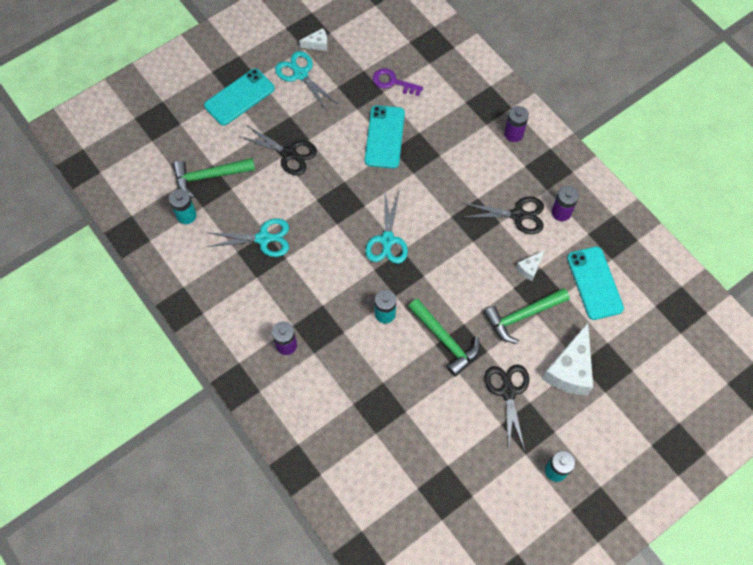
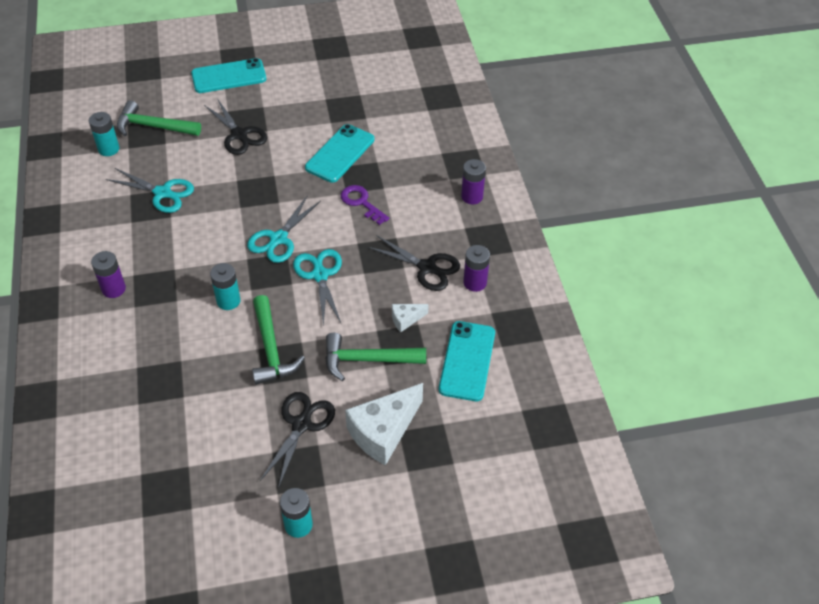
camera: 25 degrees right, 15 degrees down
(300, 74) = (298, 78): turquoise scissors -> turquoise scissors (320, 275)
(317, 44) = (331, 60): white cheese -> none
(393, 82) = (381, 113): purple key -> purple key (361, 203)

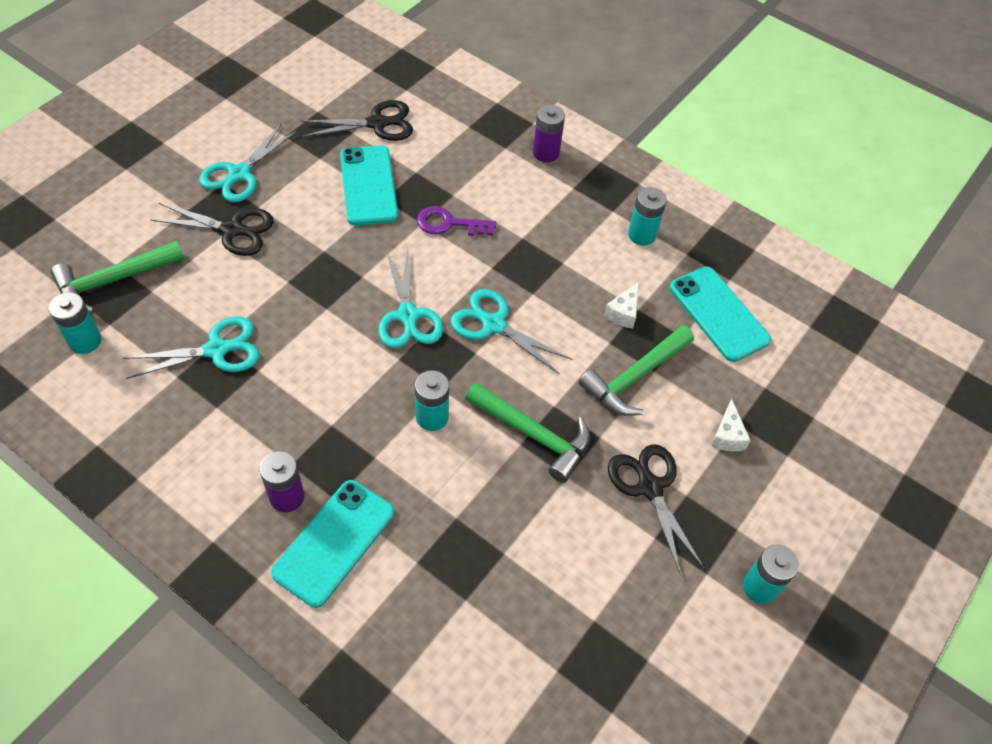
camera: 45 degrees left, 5 degrees up
(229, 76) = (142, 171): turquoise phone -> turquoise phone (334, 542)
(276, 106) = (239, 174): none -> turquoise scissors
(383, 432) = (727, 436): white cheese -> white cheese, size x0.48
(427, 267) = (584, 249): black scissors -> black scissors (377, 123)
(475, 282) = (641, 235): purple battery -> turquoise battery

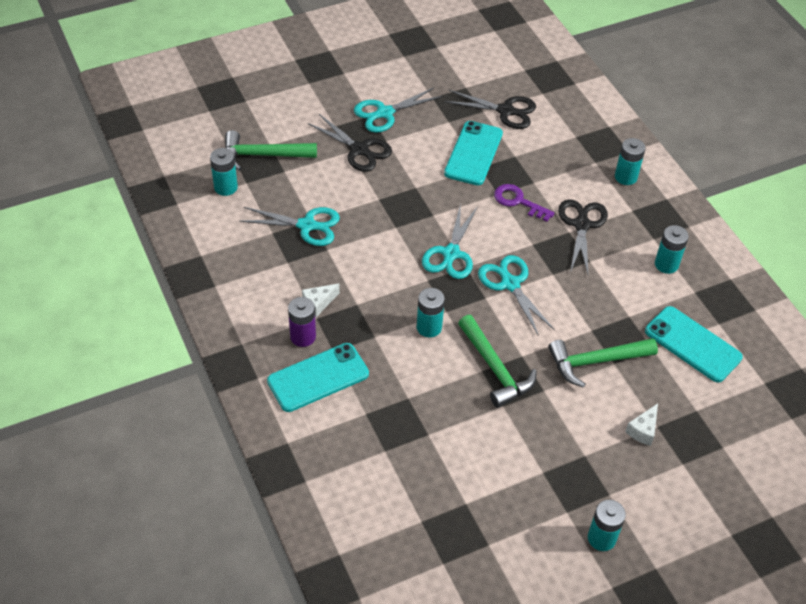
camera: 30 degrees right, 5 degrees down
(546, 153) = (625, 177): purple battery -> turquoise battery
(623, 312) = (615, 314): white cheese -> white cheese (318, 303)
(650, 487) = (560, 439): black scissors -> black scissors (581, 225)
(718, 314) = (692, 344): turquoise phone -> turquoise phone turned 45 degrees counterclockwise

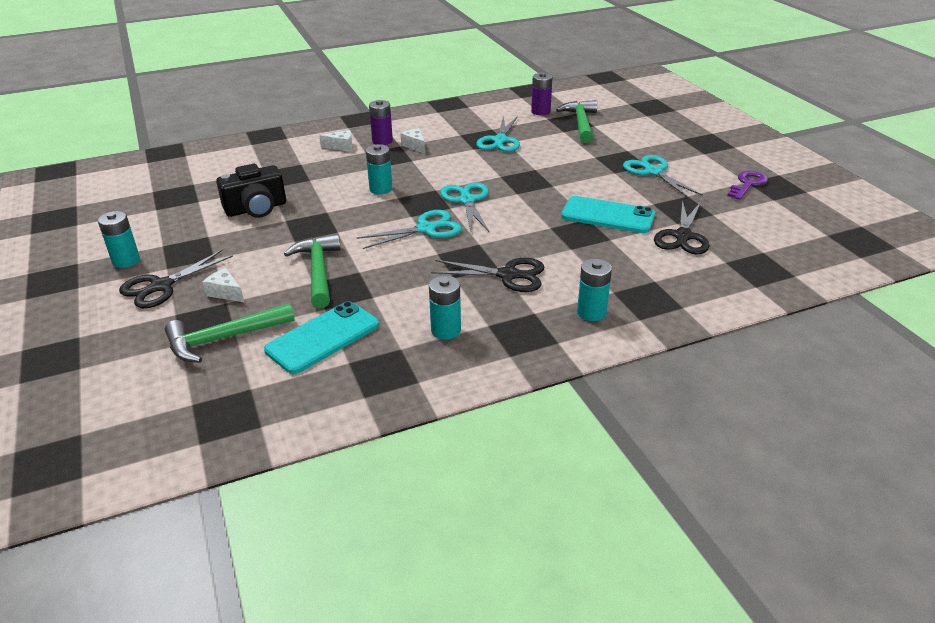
camera: 95 degrees right, 15 degrees down
(225, 187) = (540, 111): turquoise battery -> purple battery
(318, 377) = (341, 147): turquoise phone -> white cheese
(359, 150) = (597, 160): black scissors -> black scissors (161, 286)
(451, 253) = (467, 200): turquoise scissors -> turquoise scissors turned 60 degrees clockwise
(480, 438) = (256, 209): none -> black camera
(495, 368) = (327, 218): green hammer -> green hammer (224, 339)
(518, 201) = (540, 238): purple key -> purple key (747, 184)

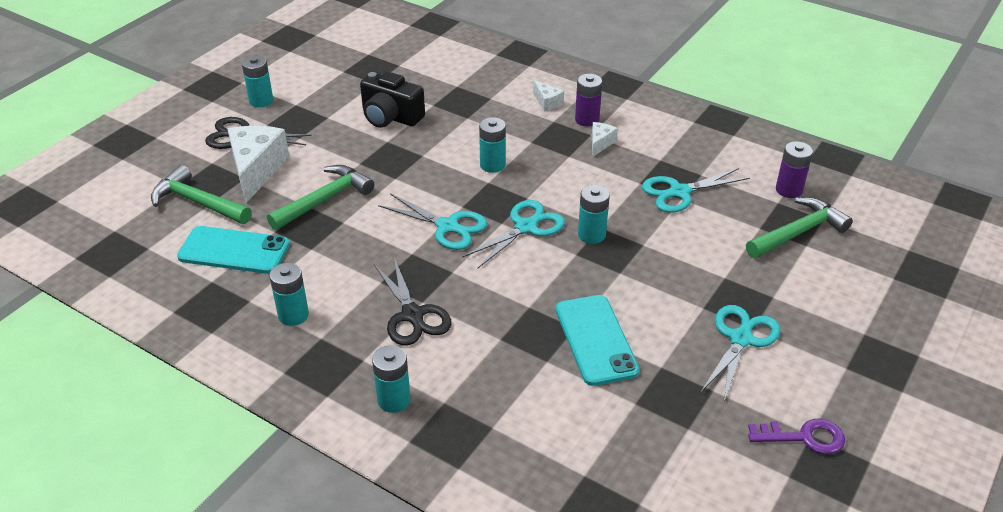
camera: 55 degrees right, 5 degrees up
(225, 293) = (256, 170): white cheese -> white cheese, size x2.09
(504, 181) = (591, 235): none -> turquoise battery
(682, 236) = (608, 418): black scissors -> none

